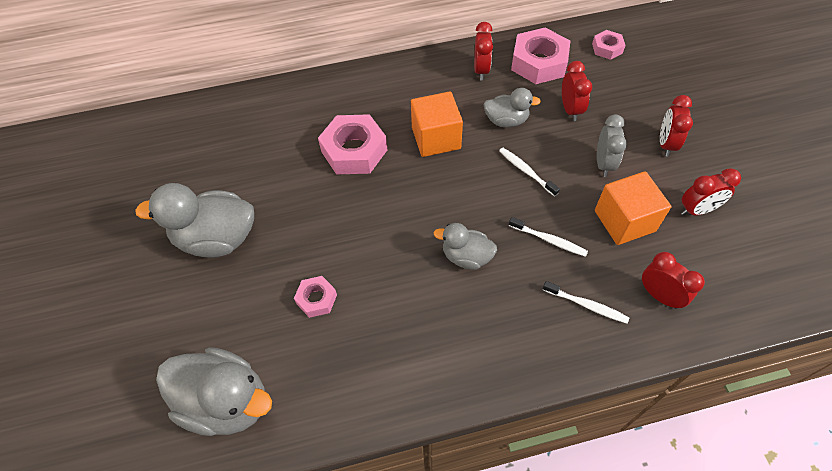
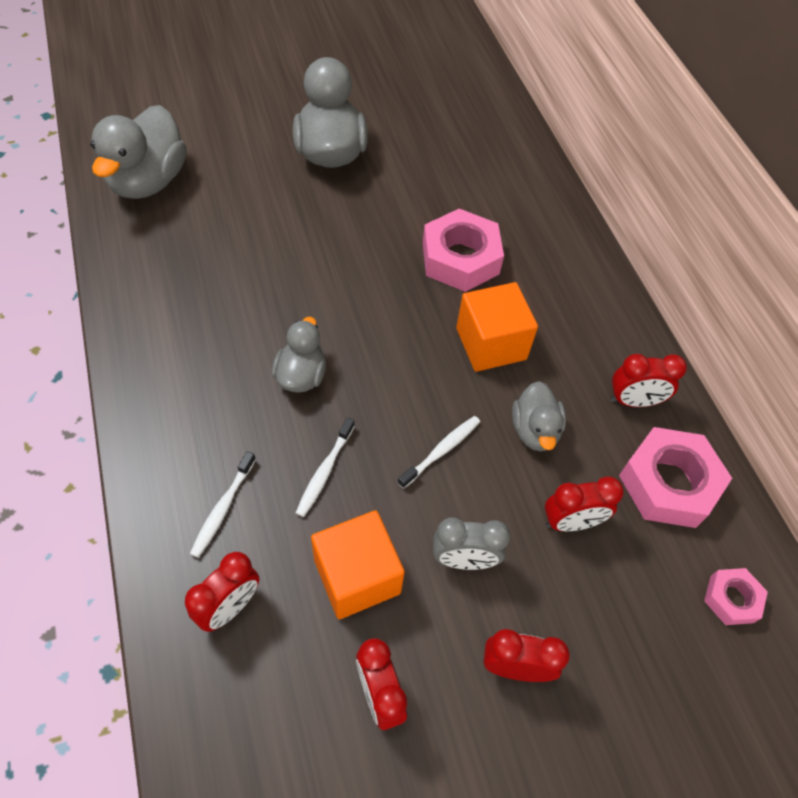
camera: 80 degrees right, 0 degrees up
(316, 299) = (252, 238): pink nut -> none

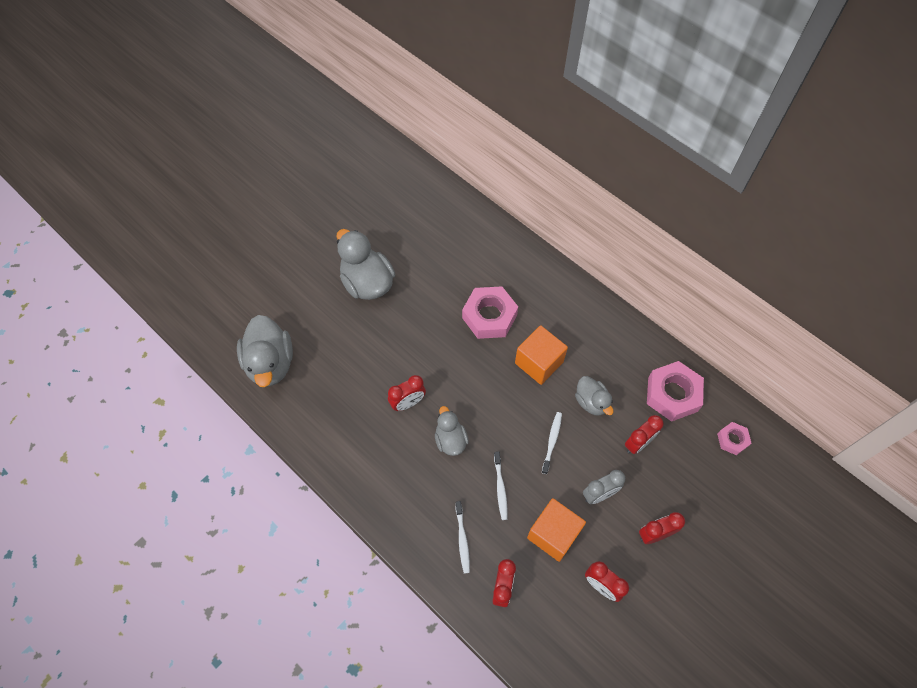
camera: 25 degrees left, 5 degrees up
(634, 401) = (631, 356): red clock -> red clock (408, 403)

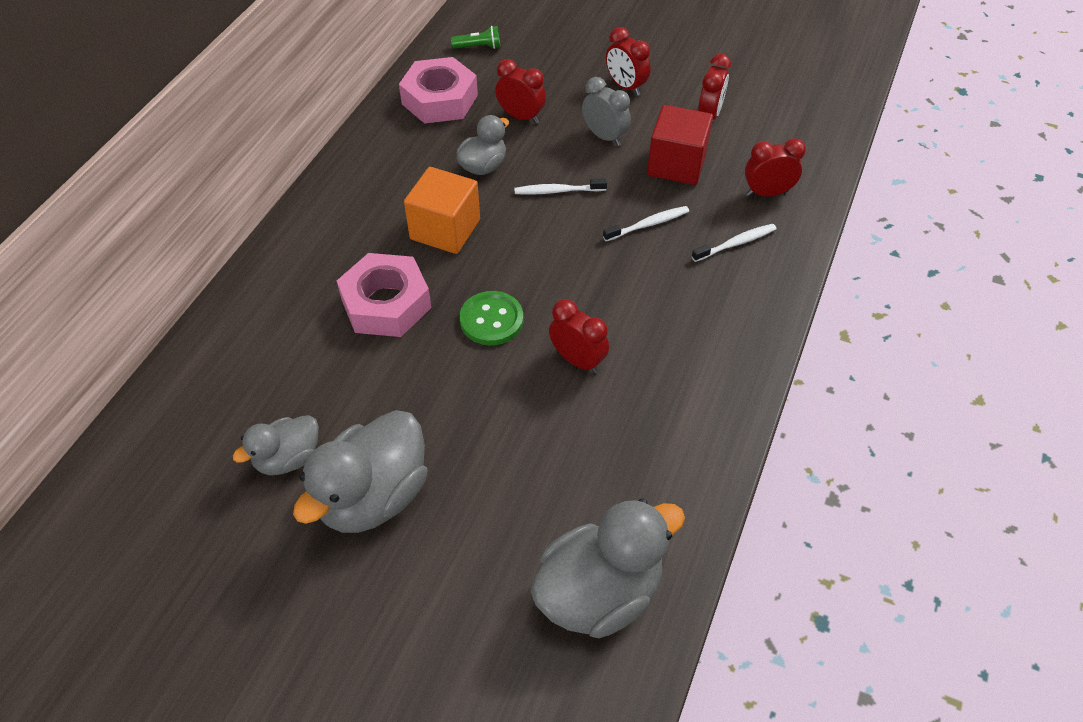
camera: 110 degrees left, 10 degrees down
(450, 440) = (609, 293): grey duck -> grey duck (288, 458)
(455, 367) = (491, 320): none -> green button
(553, 534) = (676, 164): orange cube -> red cube
(732, 440) = (478, 47): pink nut -> green flashlight

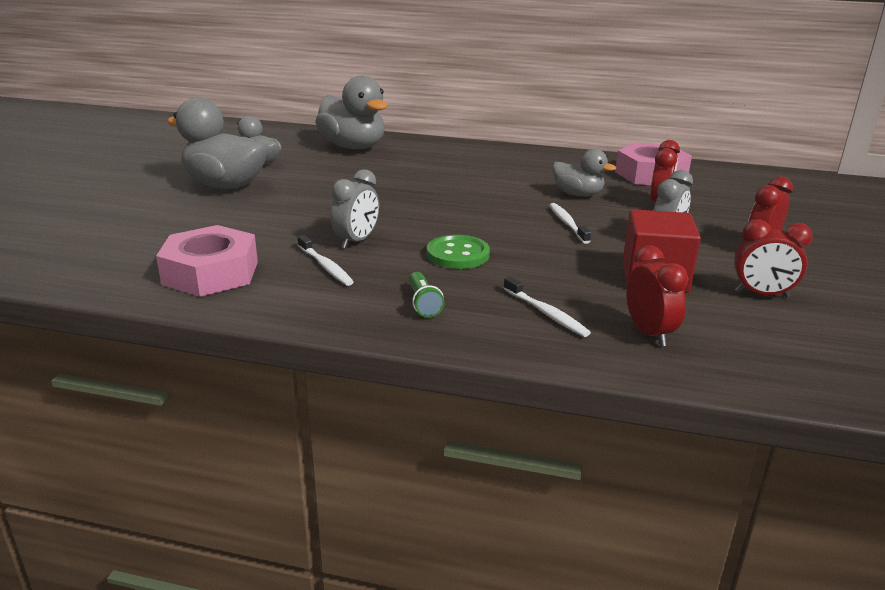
camera: 80 degrees right, 25 degrees down
(386, 303) = (402, 175): pink nut -> pink nut (211, 273)
(445, 229) = (491, 187): orange cube -> none
(478, 47) = (742, 183): green flashlight -> green flashlight (423, 304)
(491, 320) = (395, 208): green button -> green button (458, 254)
(577, 360) = (356, 241): red clock -> grey clock
(599, 592) = (115, 259): grey duck -> grey duck (353, 147)
(648, 224) = (547, 265): white toothbrush -> white toothbrush (325, 266)

